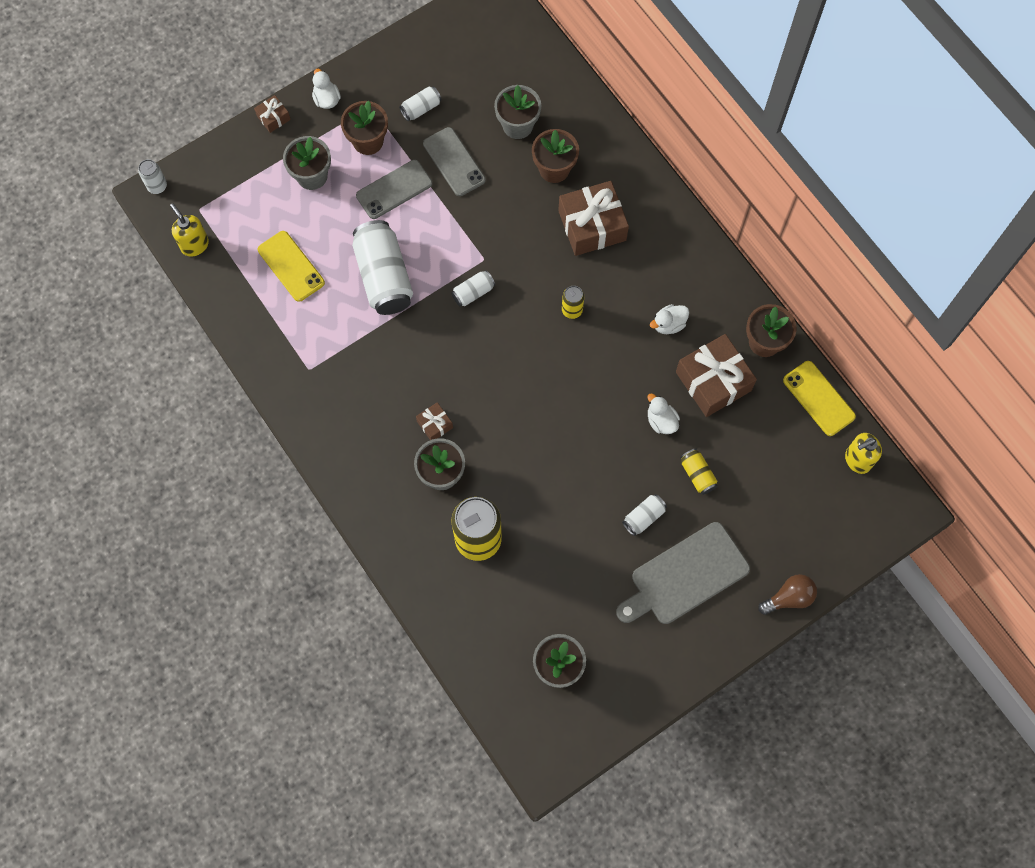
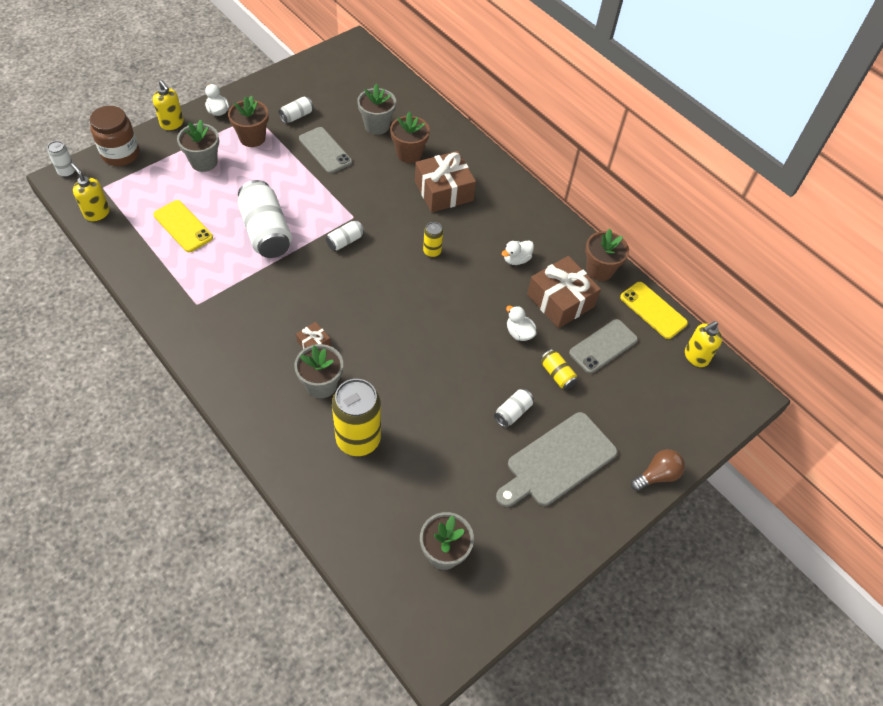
camera: 10 degrees left, 15 degrees down
(216, 162) = (120, 154): none -> brown jar
(273, 117) = (172, 124): brown gift -> yellow soap dispenser
(394, 189) = (274, 170): grey phone -> grey phone (603, 346)

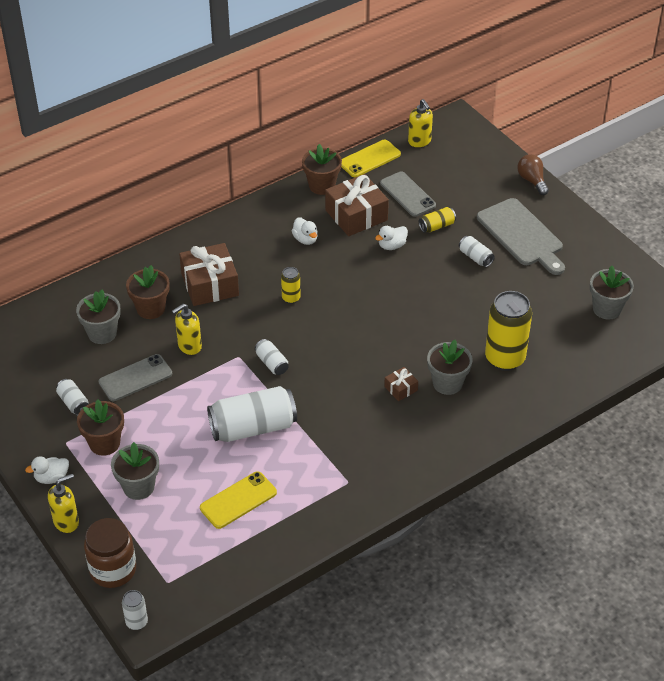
camera: 80 degrees left, 10 degrees down
(97, 213) = (209, 583): yellow soap dispenser -> yellow soap dispenser (189, 346)

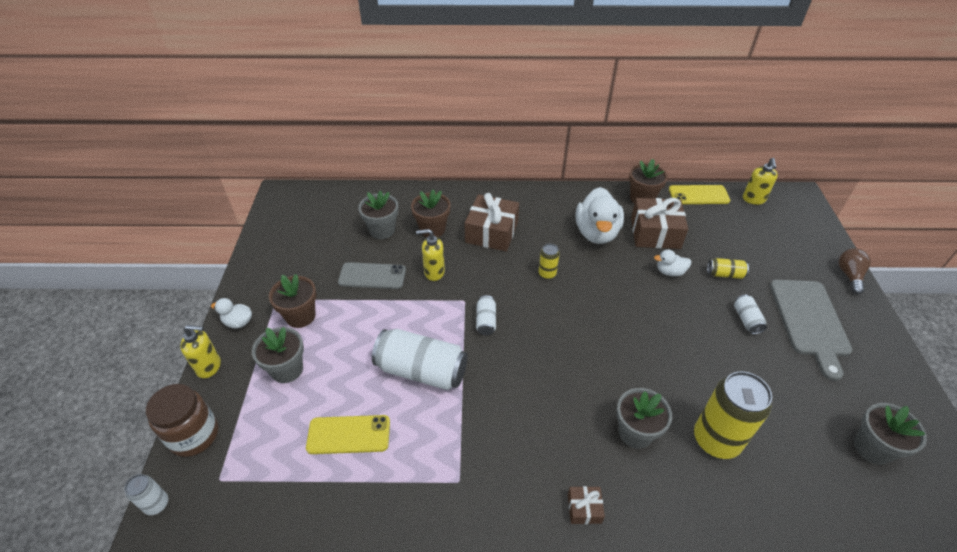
camera: 35 degrees right, 0 degrees up
(73, 403) = (312, 272): white can -> none
(305, 239) = (596, 233): white duck -> white duck, size x2.07
(401, 388) = (584, 411): brown gift -> brown gift (584, 508)
(407, 194) = (714, 236): grey phone -> none

